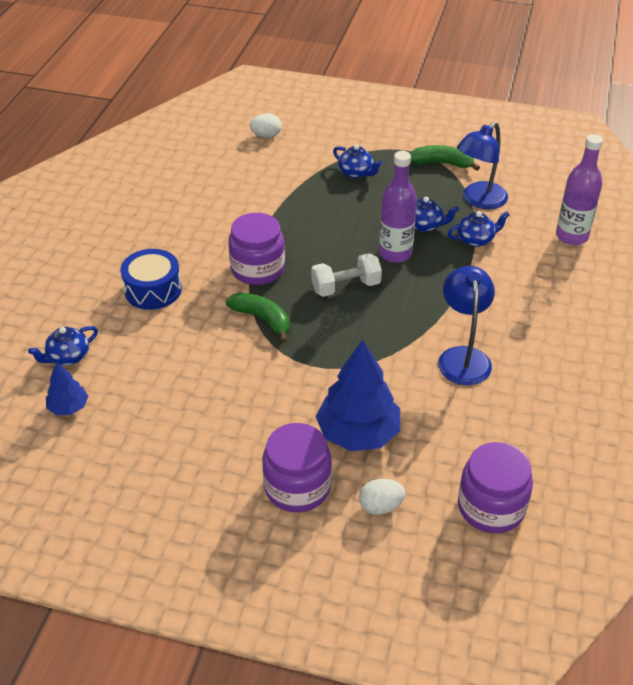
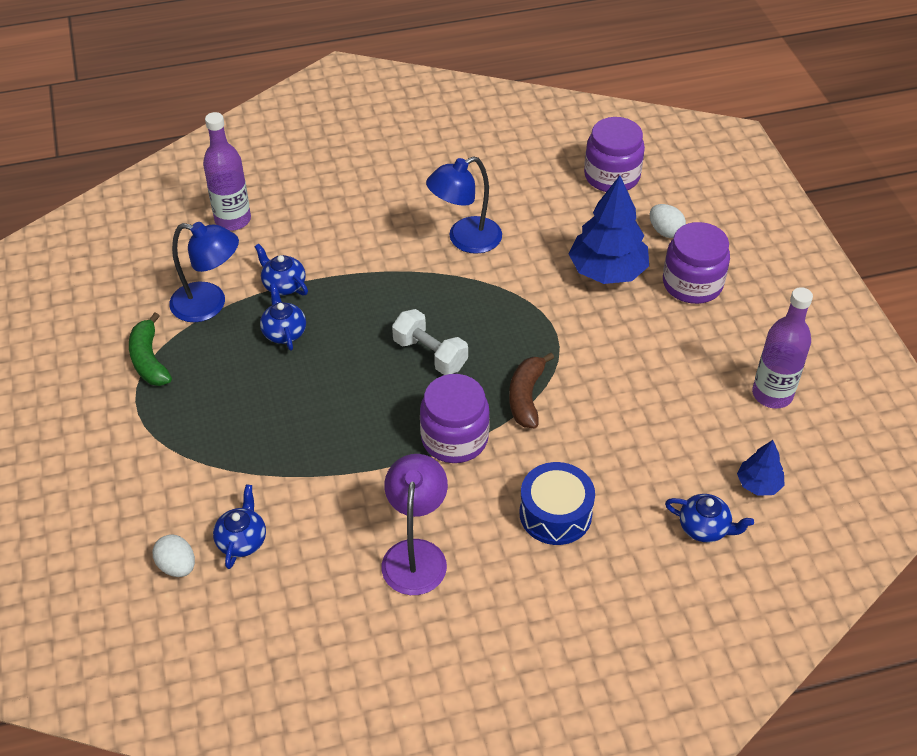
camera: 120 degrees left, 5 degrees up
(185, 220) = (416, 554): none -> purple lamp
(262, 319) = (526, 397): green banana -> brown banana
(356, 173) = (214, 431): blue teapot -> blue teapot (242, 540)
(395, 253) = (349, 337): purple bottle -> purple bottle (772, 394)

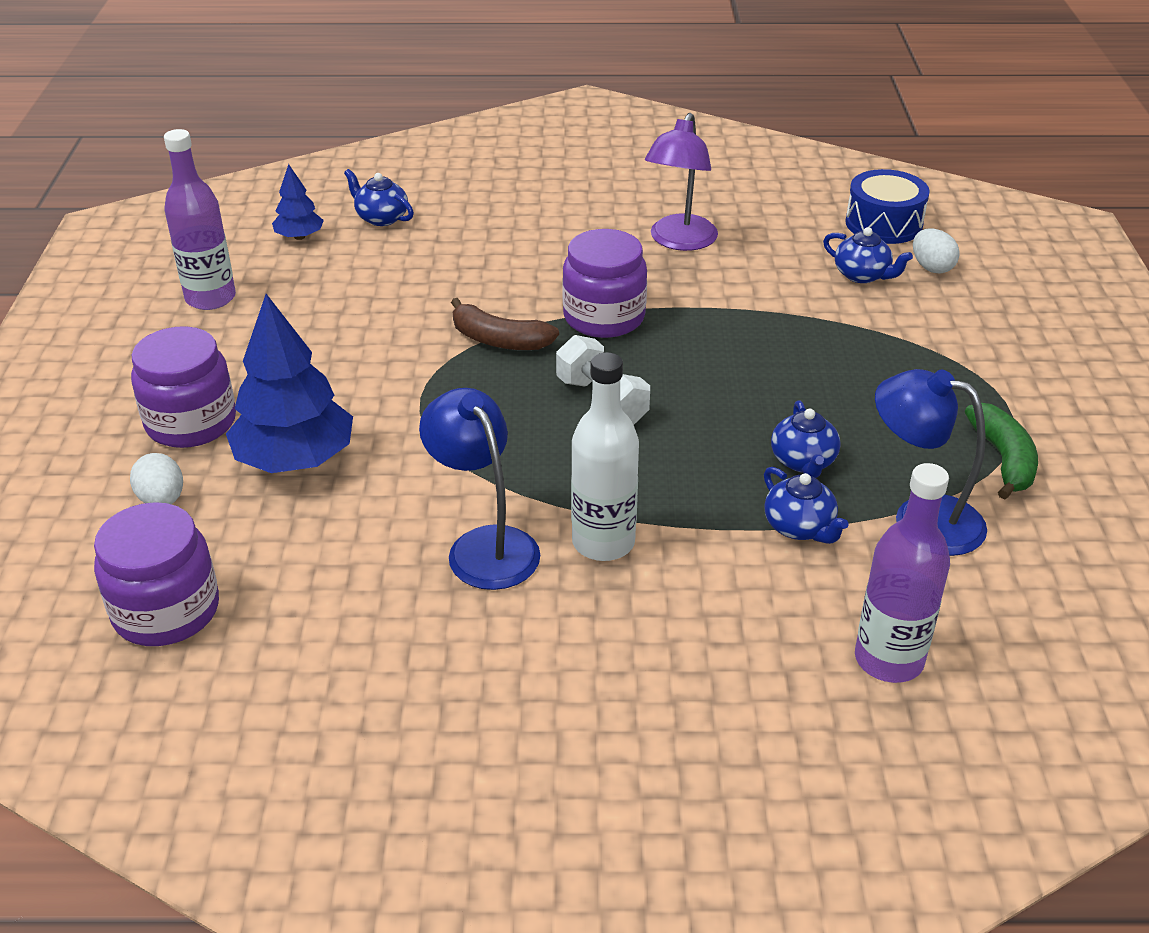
camera: 165 degrees left, 10 degrees down
(242, 540) = (862, 275): blue teapot -> blue teapot turned 75 degrees counterclockwise
(398, 254) = (603, 542): none -> white bottle
(465, 240) = (484, 545): blue lamp -> blue lamp turned 105 degrees counterclockwise
(526, 397) = (499, 340): brown banana -> brown banana turned 90 degrees clockwise
(555, 514) = (523, 247): blue drum -> blue drum (883, 224)

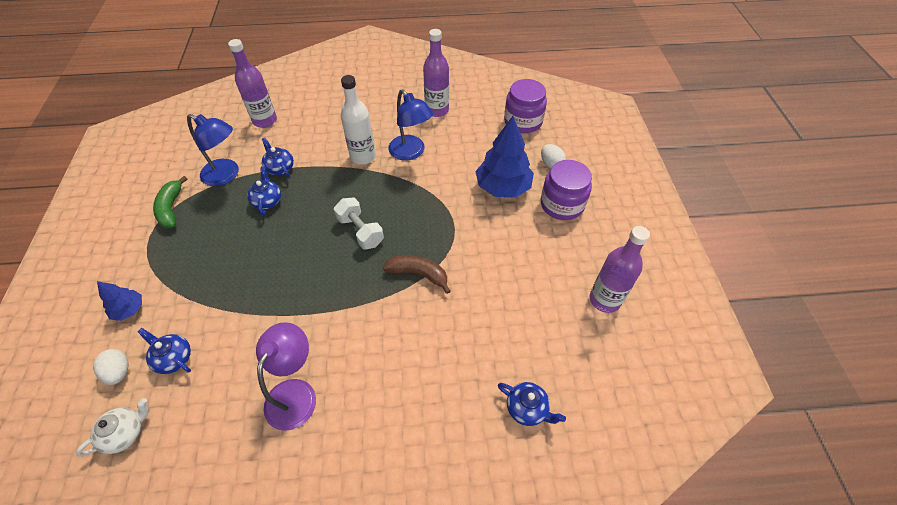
camera: 175 degrees right, 15 degrees up
(299, 237) = (579, 376): blue tree -> blue tree (129, 309)
(392, 662) = (437, 110): none -> purple bottle
(604, 317) = (356, 299): purple jar -> none
(883, 224) = (125, 433): blue drum -> white teapot

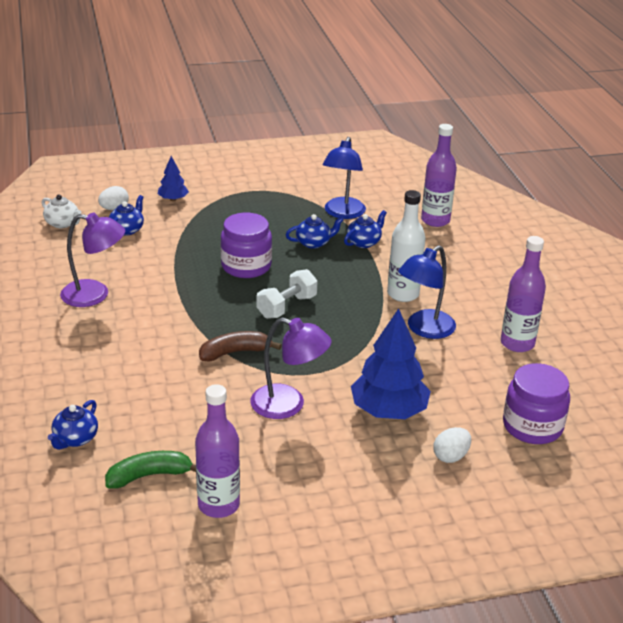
camera: 80 degrees right, 20 degrees down
(171, 208) = (289, 193): green banana -> green banana (149, 475)
(418, 274) = (235, 352): brown banana -> brown banana turned 120 degrees counterclockwise
(492, 244) = (288, 405): none -> purple lamp
(562, 204) = (373, 467): purple jar -> purple jar (246, 266)

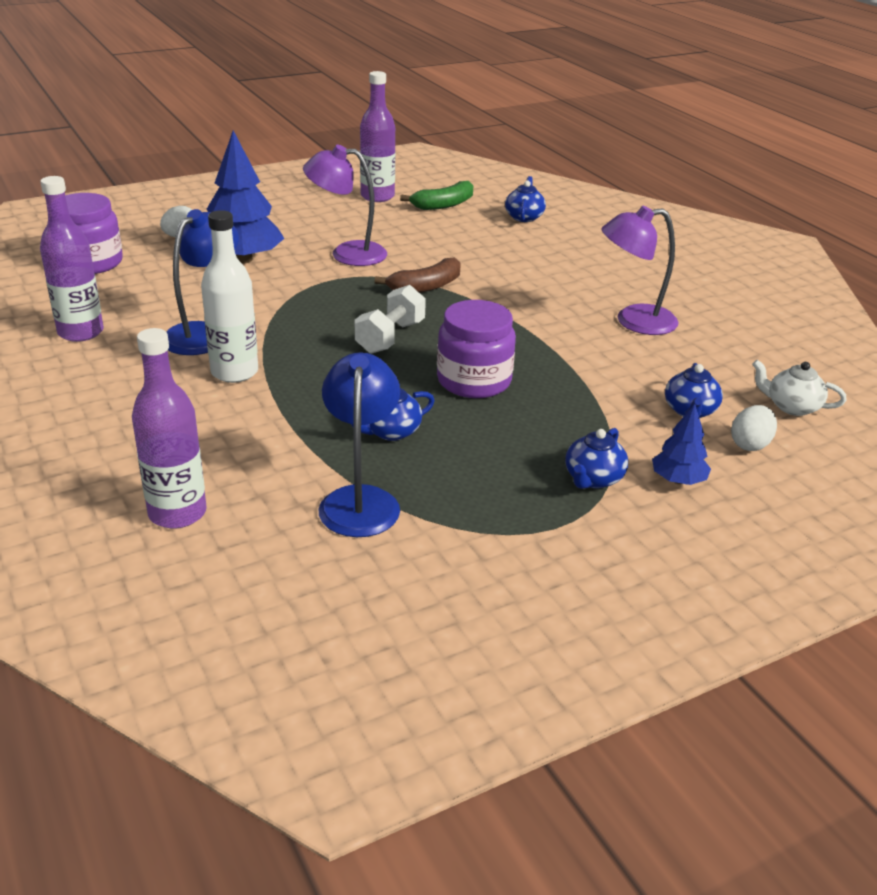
camera: 165 degrees right, 0 degrees up
(364, 242) = (307, 445): blue teapot -> blue teapot (593, 479)

